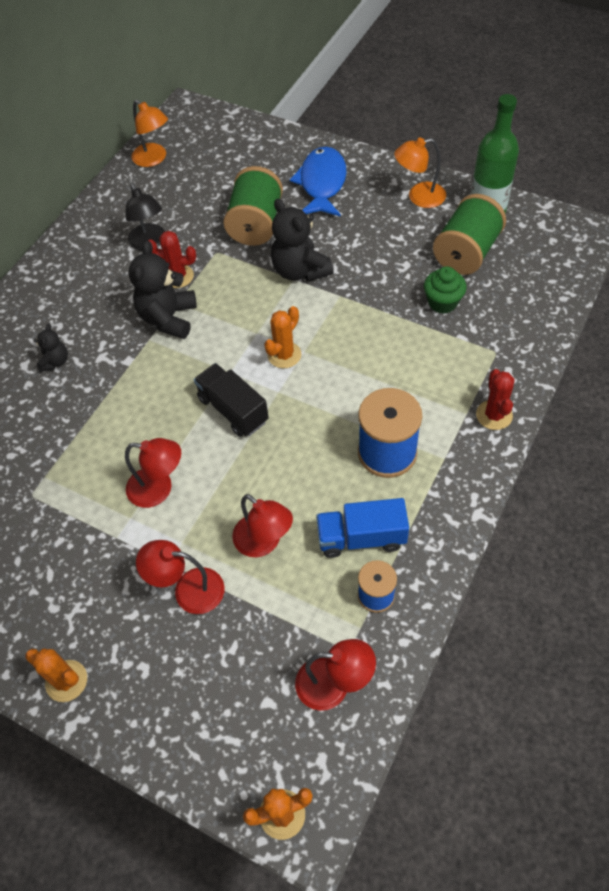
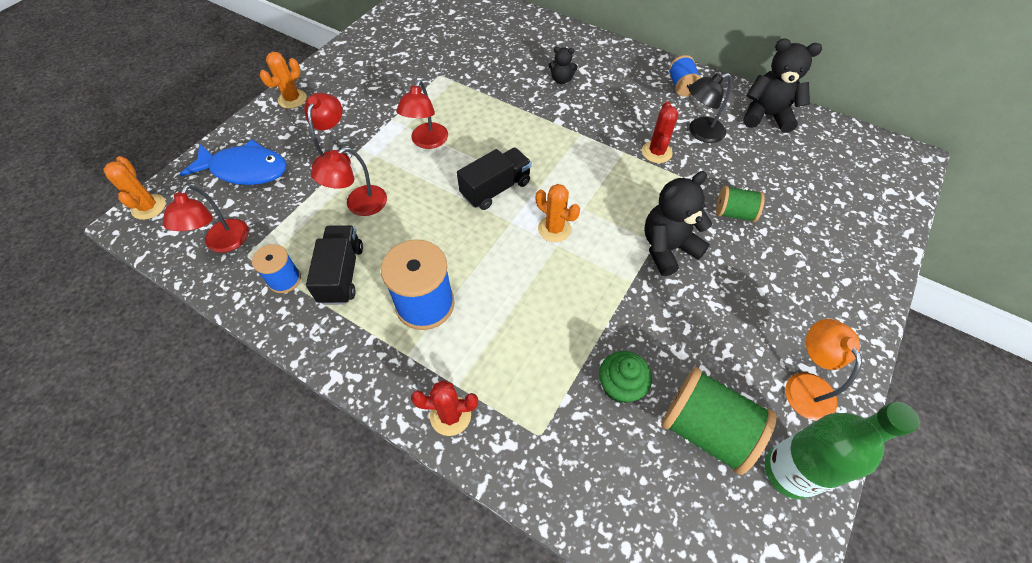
camera: 90 degrees right, 0 degrees up
(77, 254) = (681, 86): none -> blue spool
(154, 159) = (821, 133): orange lamp -> none
(168, 318) = (605, 146): black teddy bear -> black teddy bear (766, 115)
(256, 224) = (734, 213): green spool -> green spool, size x0.57
(322, 184) = (810, 278): blue fish -> blue fish (245, 170)
(361, 537) = (341, 274): blue truck -> black truck

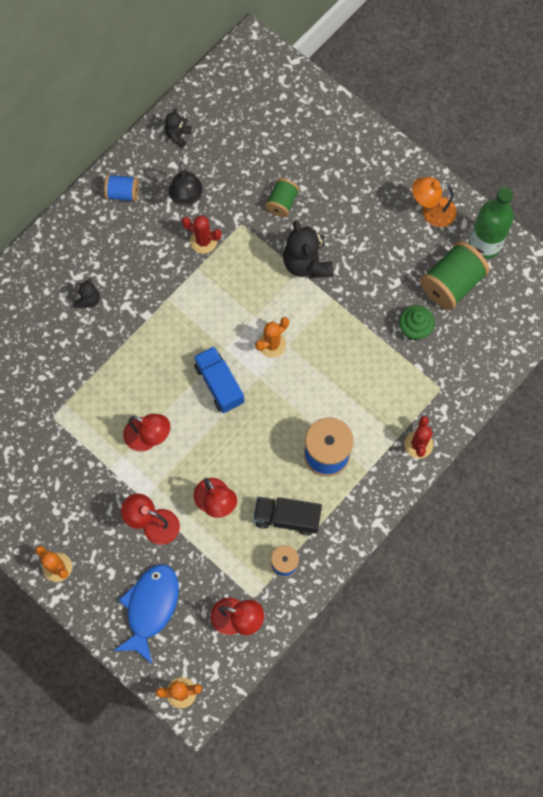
camera: 80 degrees left, 15 degrees up
(495, 189) = (219, 384): black truck -> blue truck
(766, 115) = (178, 135): black teddy bear -> black teddy bear, size x0.53

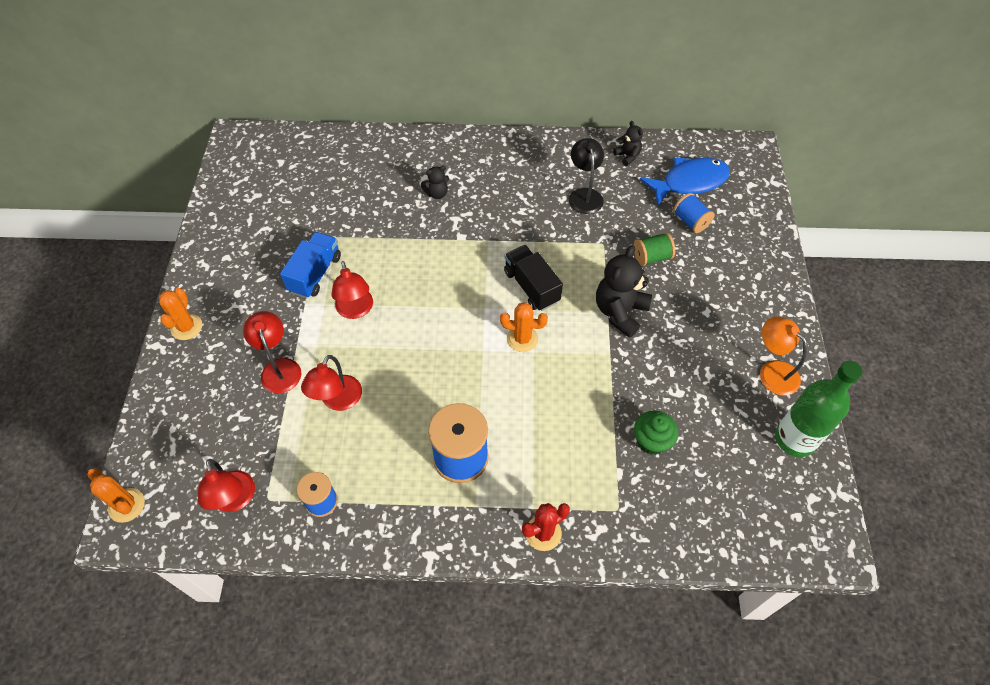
camera: 50 degrees right, 15 degrees down
(122, 193) = (544, 156): blue spool -> blue spool (690, 221)
(150, 607) = (197, 421): blue fish -> blue fish (689, 182)
(178, 135) = (627, 156): black teddy bear -> black teddy bear turned 75 degrees clockwise
(187, 198) = (584, 195): black lamp -> black lamp turned 135 degrees clockwise
(203, 241) = (561, 229): red cactus -> none
(219, 384) = (449, 326): blue truck -> blue truck (315, 274)
(287, 518) = (369, 470): black truck -> black truck (531, 287)
(451, 284) = (727, 440): green spool -> none

